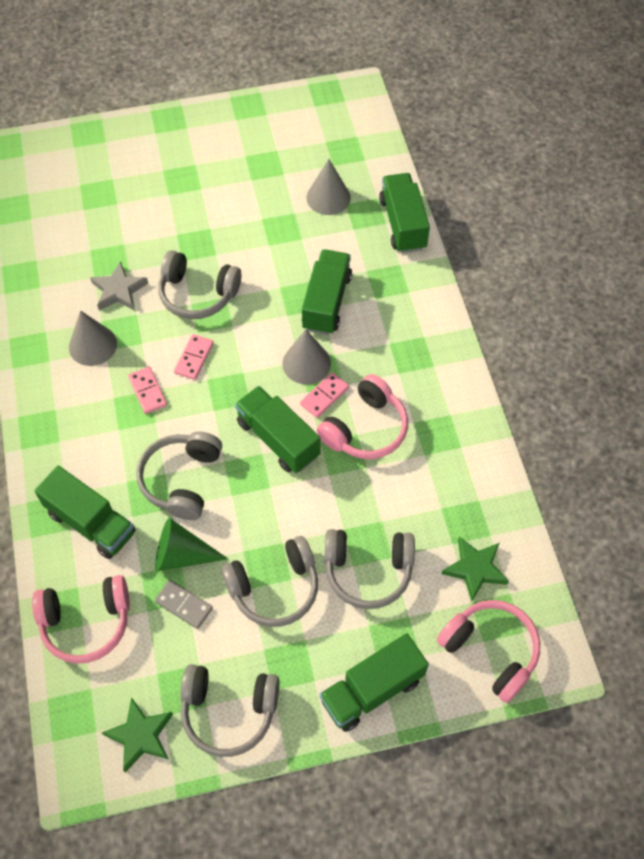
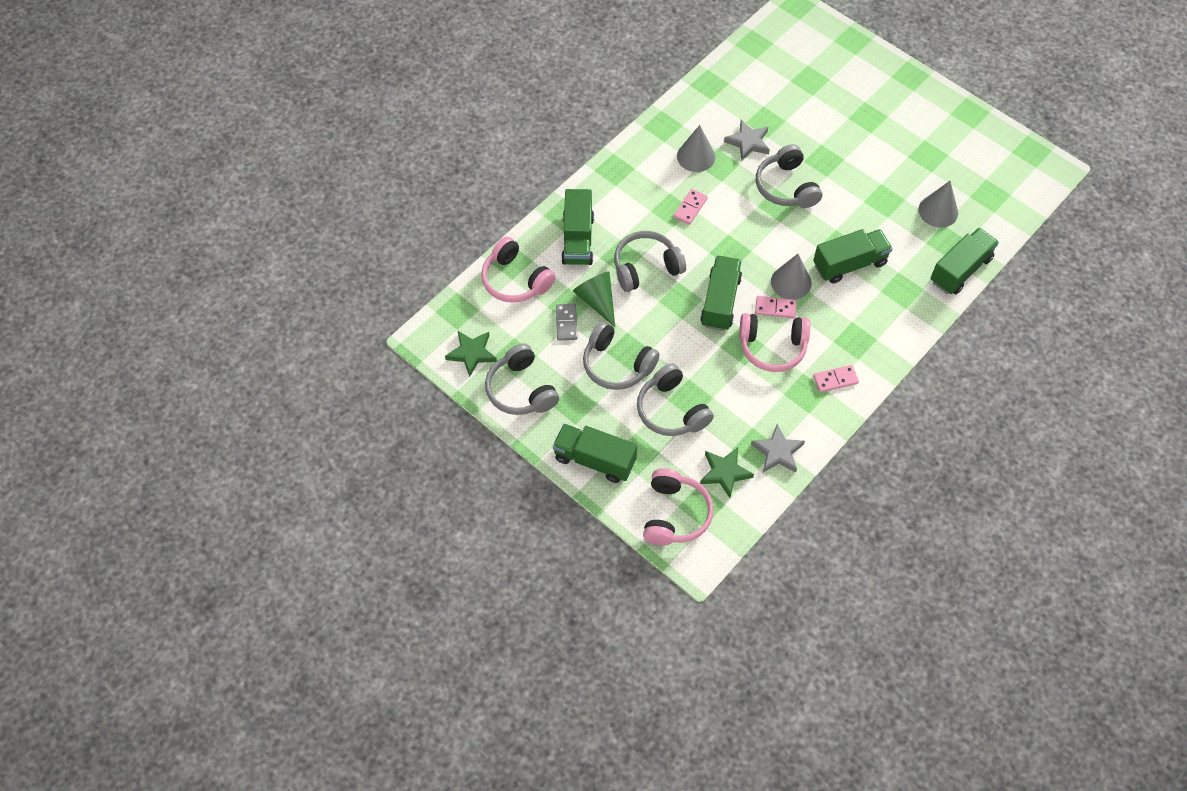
camera: 55 degrees right, 0 degrees up
(194, 358) = (736, 217): pink domino -> pink domino (835, 379)
(484, 504) = (777, 452): none -> grey star

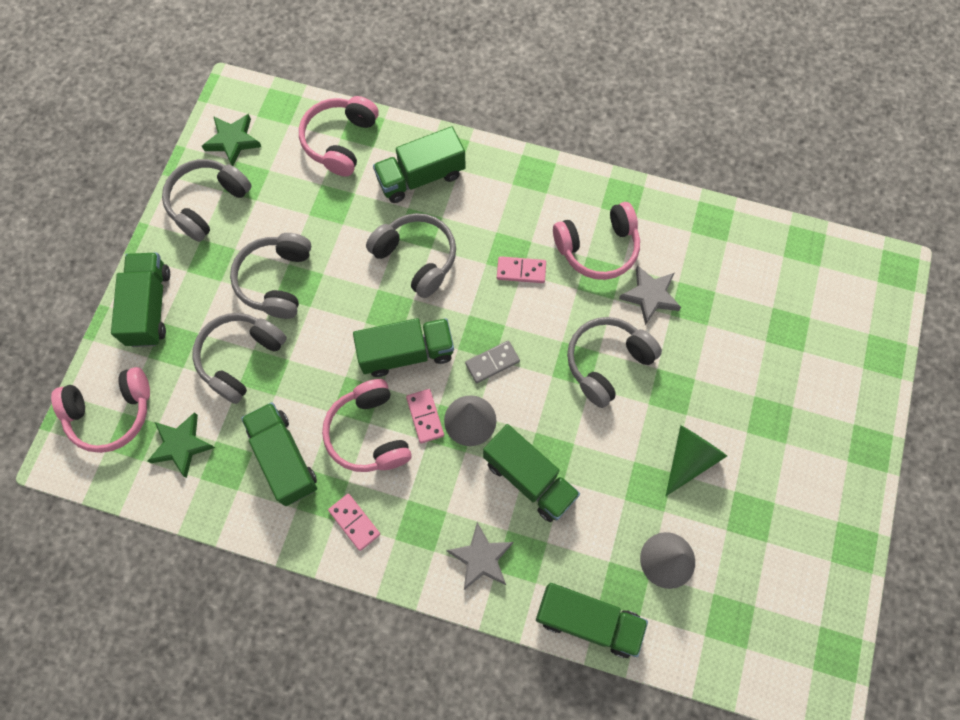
camera: 65 degrees right, 10 degrees up
(566, 323) = (308, 211): grey domino -> grey domino (492, 362)
(597, 301) = (349, 228): green cone -> green cone (689, 458)
(696, 156) = (598, 248): grey cone -> pink headphones
(767, 408) = (284, 458): none -> green truck
(777, 452) = (230, 492): grey star -> grey star (481, 558)

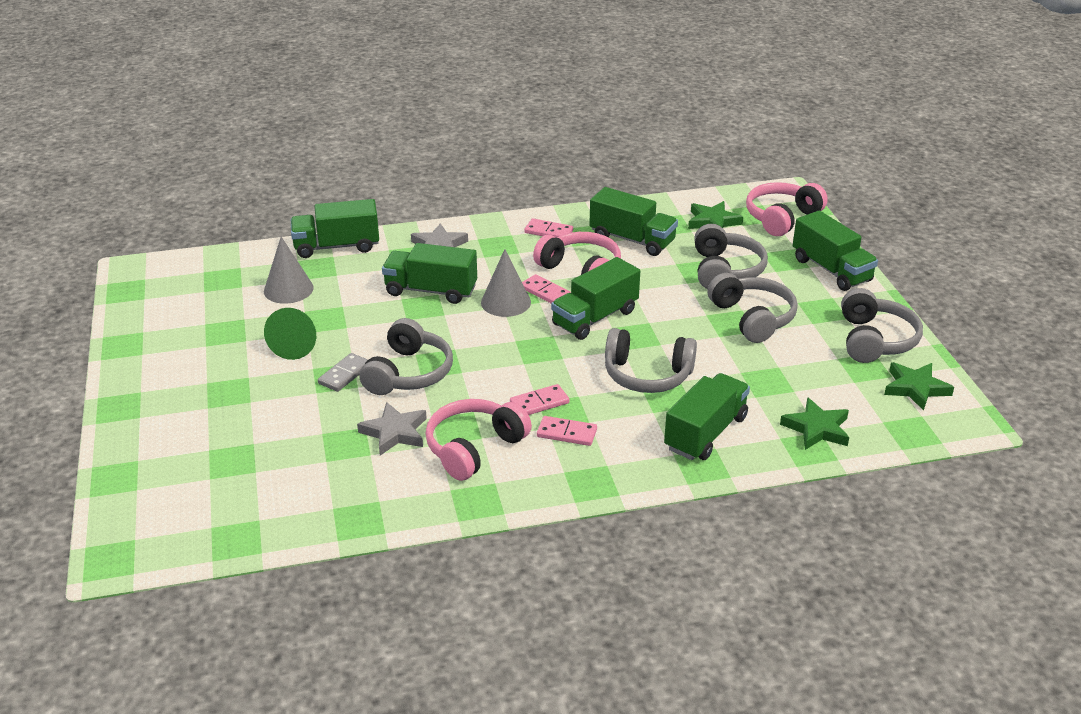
camera: 150 degrees right, 35 degrees down
(340, 141) = (817, 428): pink headphones -> green star
(492, 362) = (515, 338): grey domino -> grey domino (344, 374)
(520, 228) = (567, 433): none -> pink domino

